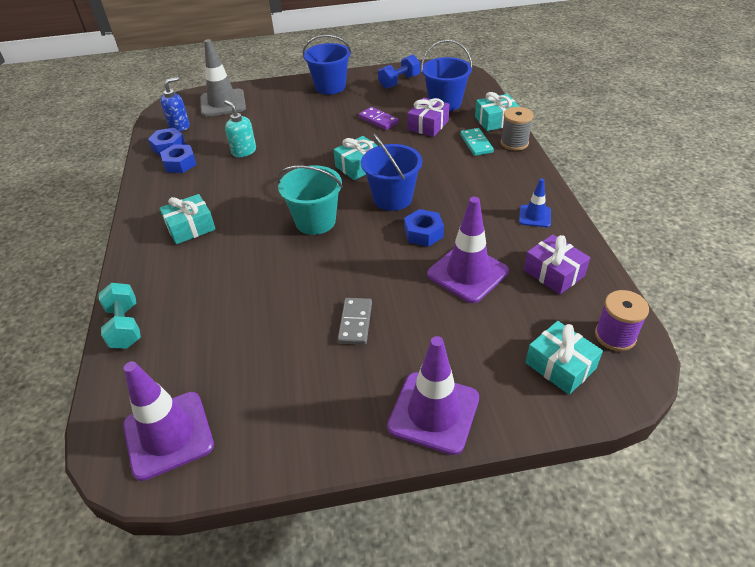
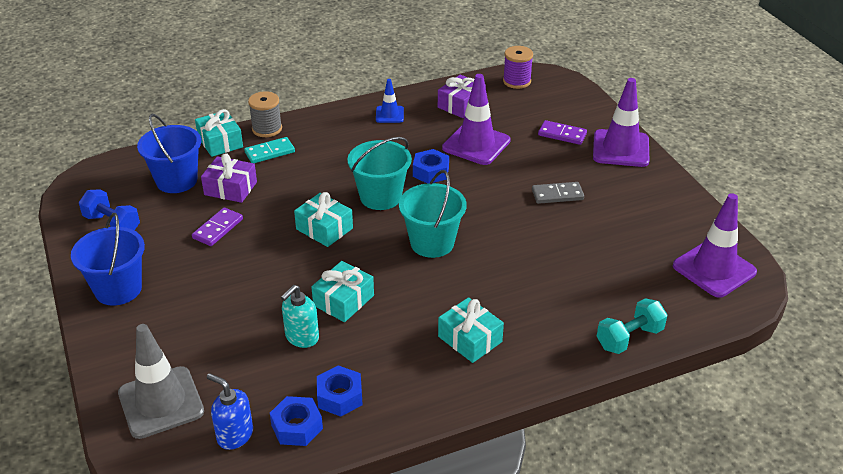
camera: 105 degrees left, 5 degrees down
(392, 198) = (380, 197): blue bucket -> turquoise bucket
(477, 355) = (562, 134): none -> purple domino
(560, 366) = (554, 102): turquoise gift -> turquoise gift (343, 300)

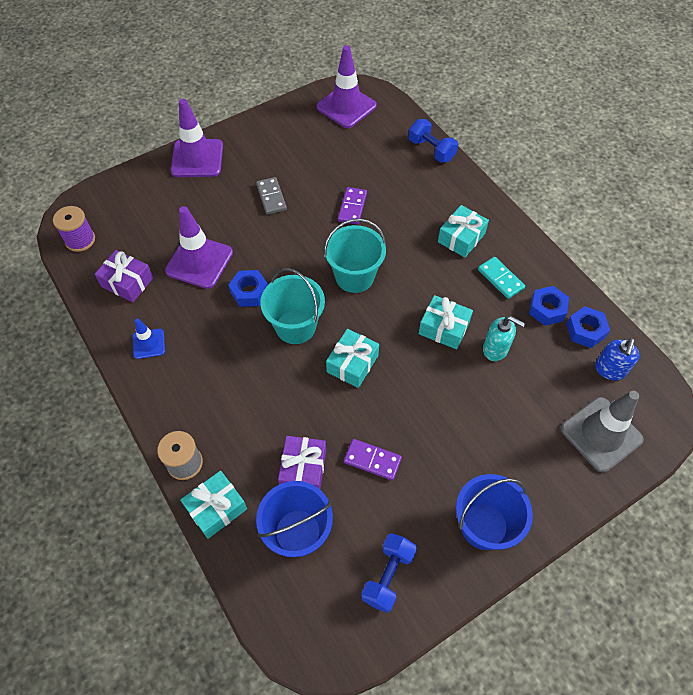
camera: 100 degrees left, 20 degrees up
(269, 152) = (231, 447): turquoise domino -> turquoise domino (500, 279)
(562, 134) = (177, 199): purple domino -> purple domino (352, 207)
(629, 338) = (431, 150): turquoise dumbbell -> blue dumbbell

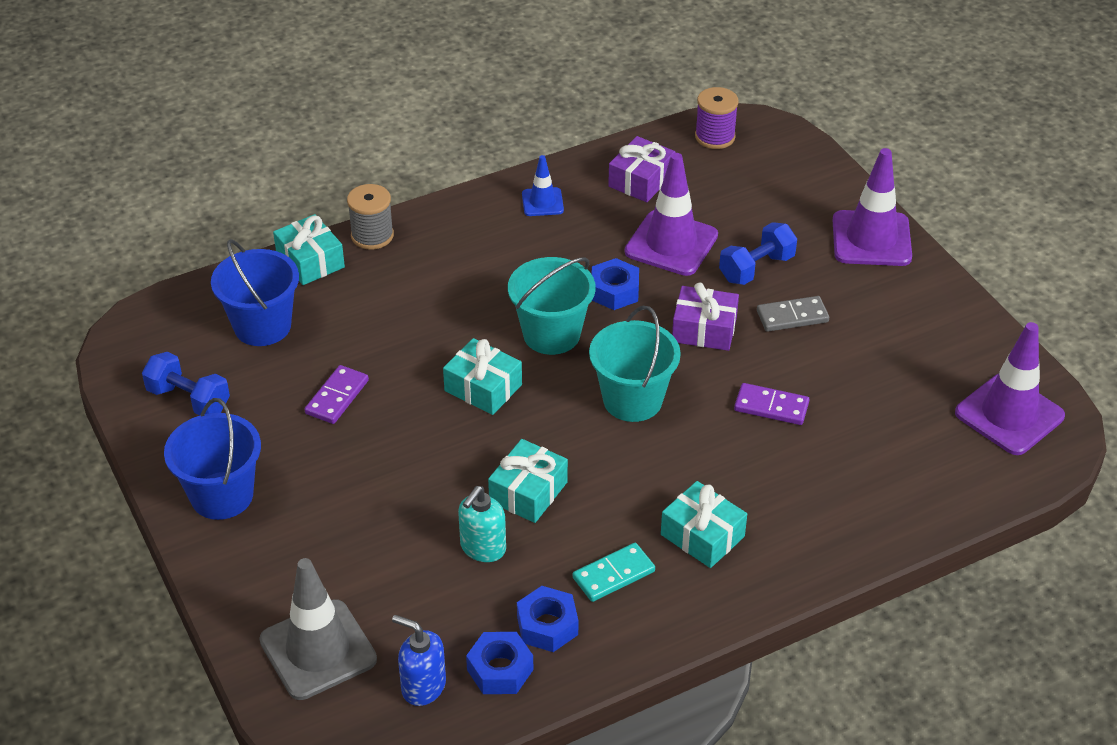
camera: 95 degrees right, 15 degrees down
(303, 469) = (341, 334): purple gift -> purple gift (704, 329)
(431, 150) = (907, 520): blue dumbbell -> blue dumbbell (756, 268)

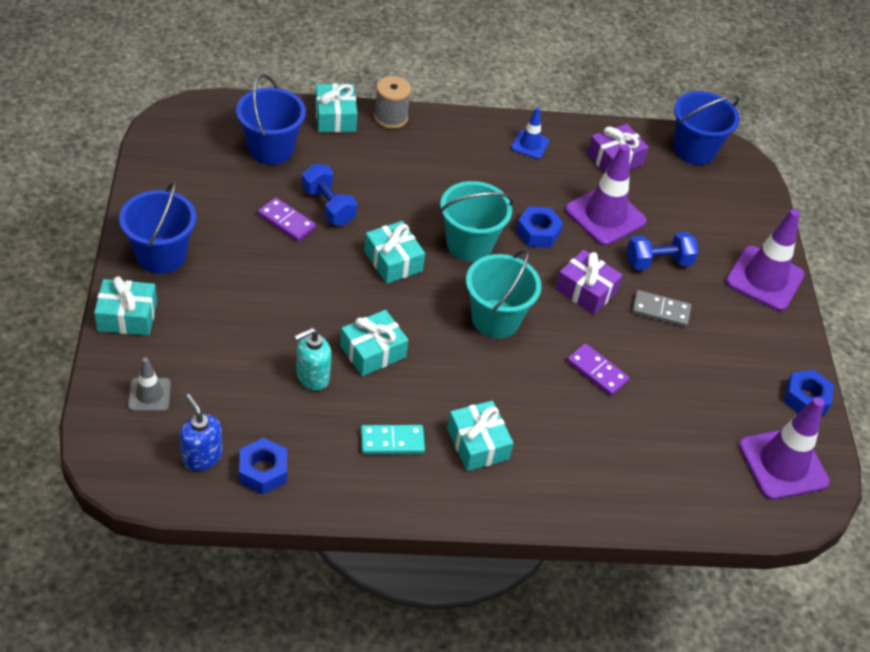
camera: 20 degrees right, 5 degrees up
(189, 399) = (186, 178): blue dumbbell -> blue dumbbell (328, 206)
(231, 578) = (127, 316): none -> turquoise gift
(318, 650) = (149, 395): grey traffic cone -> grey traffic cone, size x0.53
(337, 397) = (286, 221): purple domino -> purple domino turned 75 degrees clockwise
(547, 626) = (318, 455): blue nut -> blue nut (805, 399)
(715, 137) = (694, 150): purple spool -> blue bucket

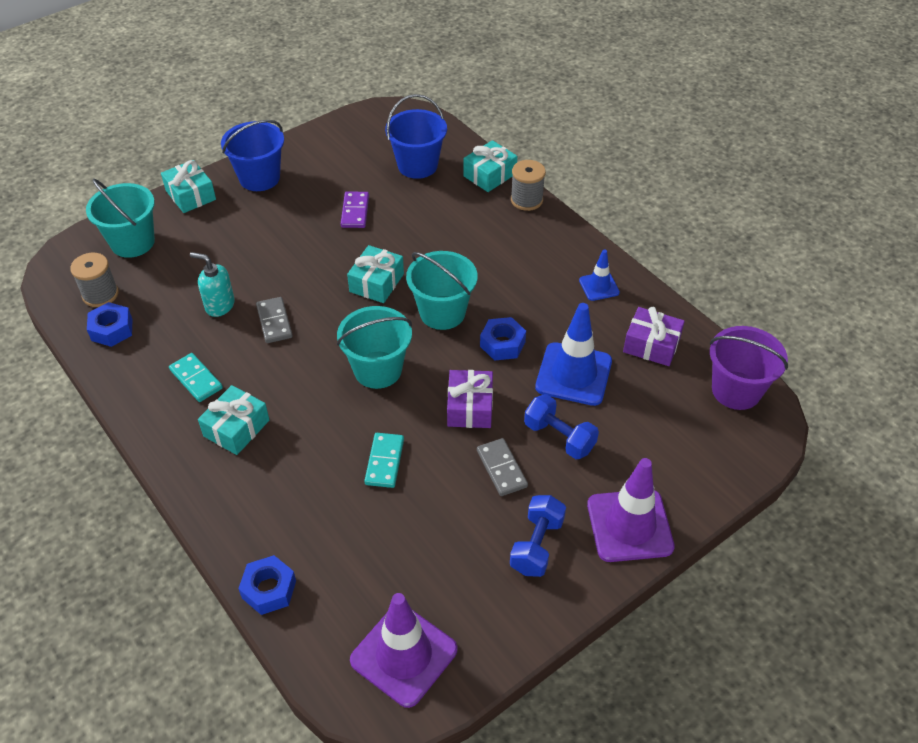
camera: 60 degrees right, 0 degrees up
(149, 395) = (132, 242): grey traffic cone -> turquoise bucket
(202, 456) = (100, 294): blue soap dispenser -> grey spool
(328, 206) = (394, 222): blue dumbbell -> blue dumbbell (536, 545)
(373, 351) = (274, 322): turquoise gift -> grey domino
(597, 371) = (384, 462): purple domino -> turquoise domino
(605, 216) = (573, 374): purple traffic cone -> blue traffic cone
(694, 150) = (736, 390): blue bucket -> purple bucket
(805, 399) = (506, 635): blue nut -> blue nut (269, 589)

